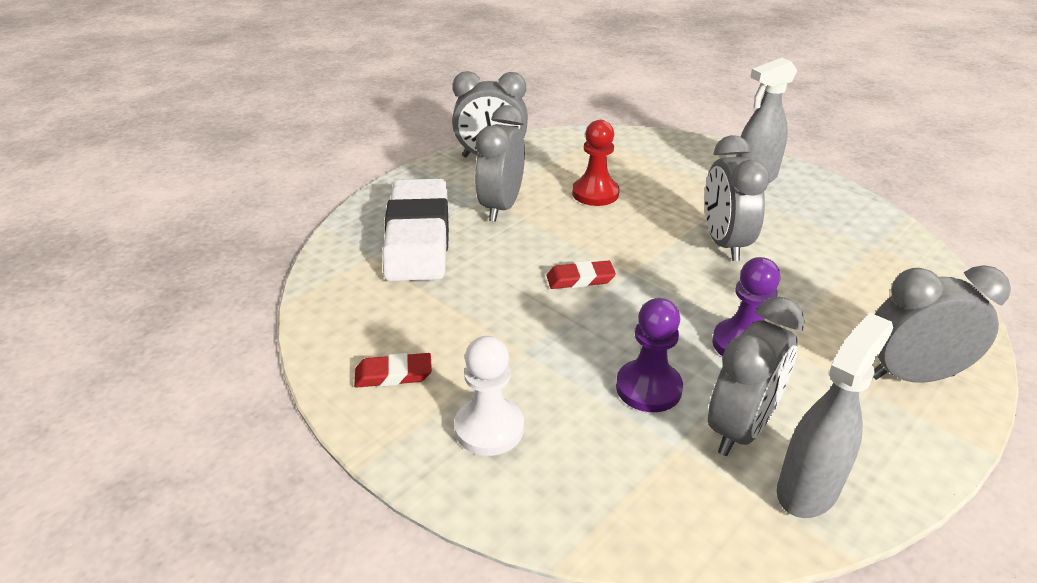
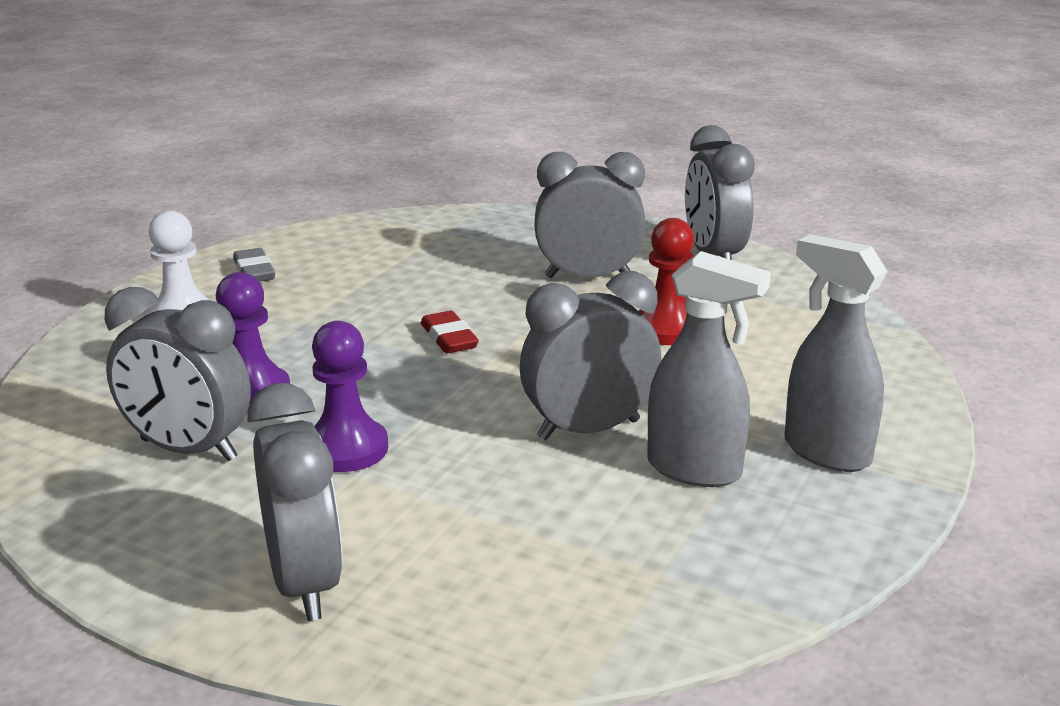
camera: 75 degrees right, 10 degrees down
(393, 375) = (254, 271): red eraser -> grey eraser
(418, 237) = (493, 246): white eraser -> none
(808, 489) = (92, 492): grey spray bottle -> grey spray bottle (695, 470)

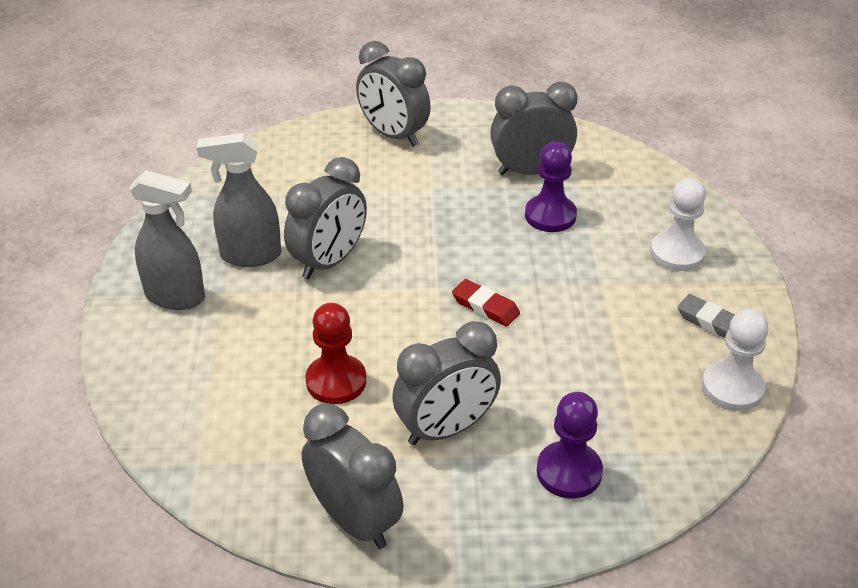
camera: 150 degrees right, 15 degrees up
(314, 238) = (732, 388): none -> white pawn
(346, 449) = (452, 200): purple pawn -> purple pawn (569, 472)

